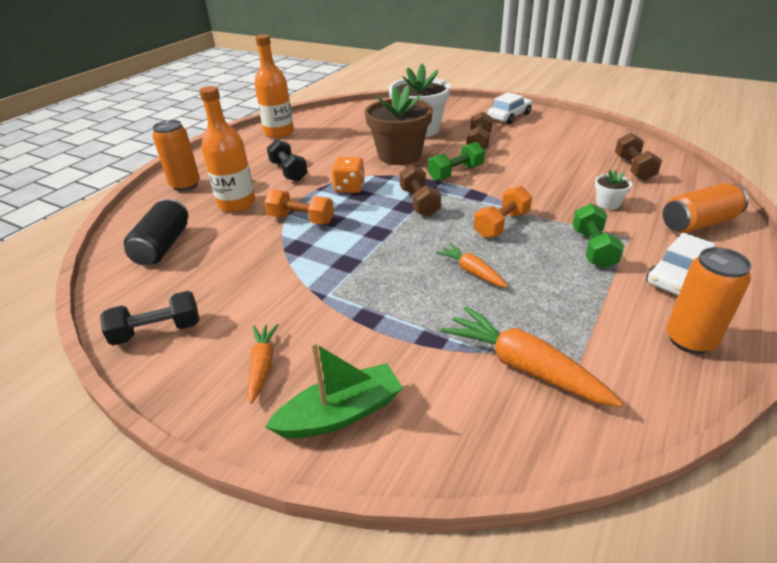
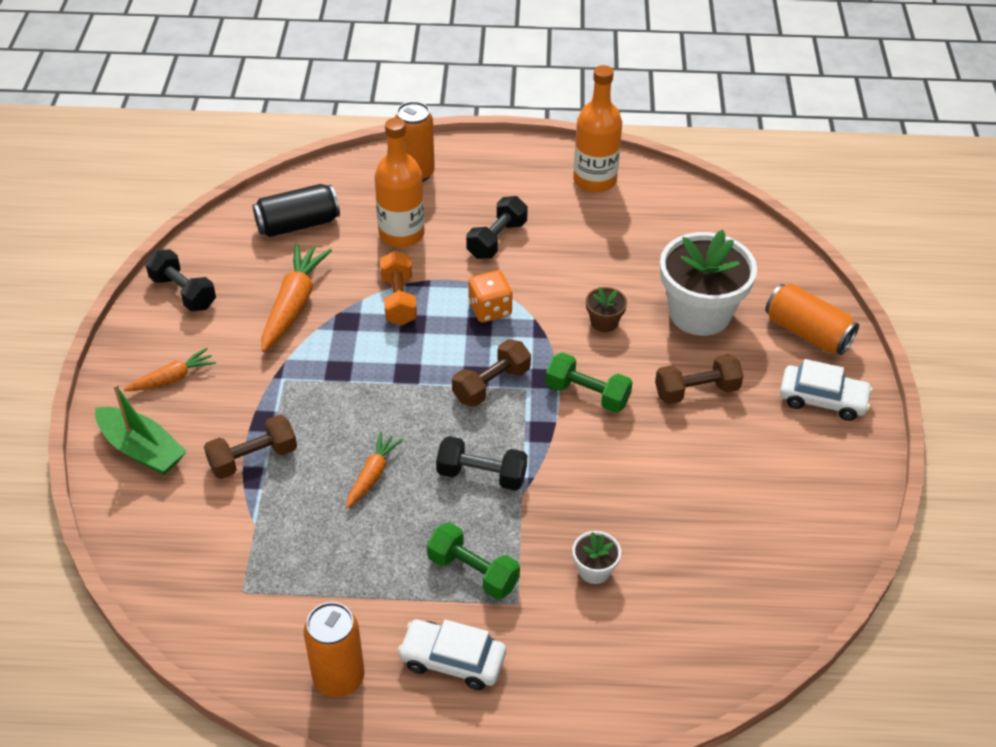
camera: 60 degrees right, 10 degrees up
(399, 155) = (604, 322): brown flower pot -> brown flower pot, size x0.44
(501, 225) = (481, 475): orange dumbbell -> black dumbbell
(524, 366) = (244, 553): orange carrot -> orange carrot (293, 305)
(593, 248) = (473, 572): green dumbbell -> green dumbbell turned 60 degrees clockwise
(634, 168) = (724, 585): brown dumbbell -> brown dumbbell (253, 458)
(698, 223) = (594, 674): orange can -> orange can (807, 333)

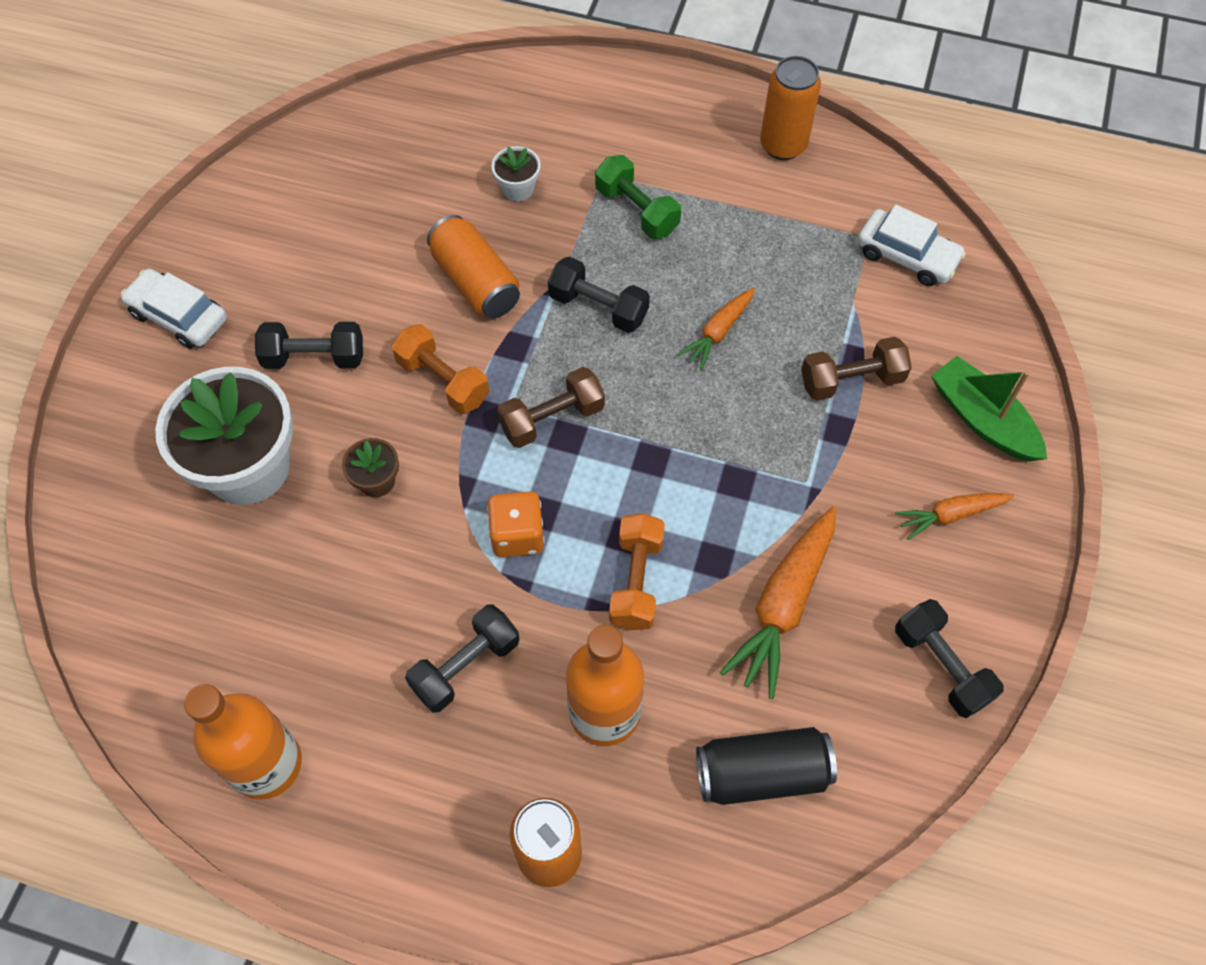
camera: 165 degrees left, 15 degrees up
(452, 660) = (677, 139): white car -> white car (907, 256)
(587, 394) = (443, 380): green dumbbell -> orange dumbbell
(696, 391) = (314, 357): brown dumbbell -> black dumbbell
(807, 333) = (134, 408): orange can -> orange can (476, 282)

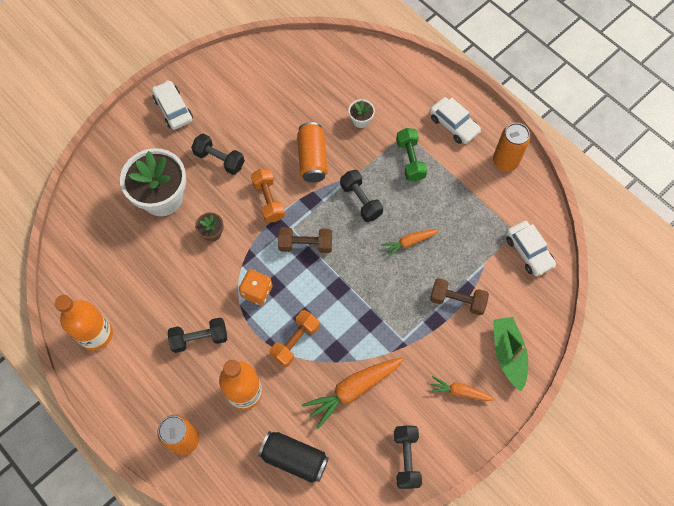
camera: 30 degrees right, 5 degrees up
(669, 129) = (453, 124): none -> white car

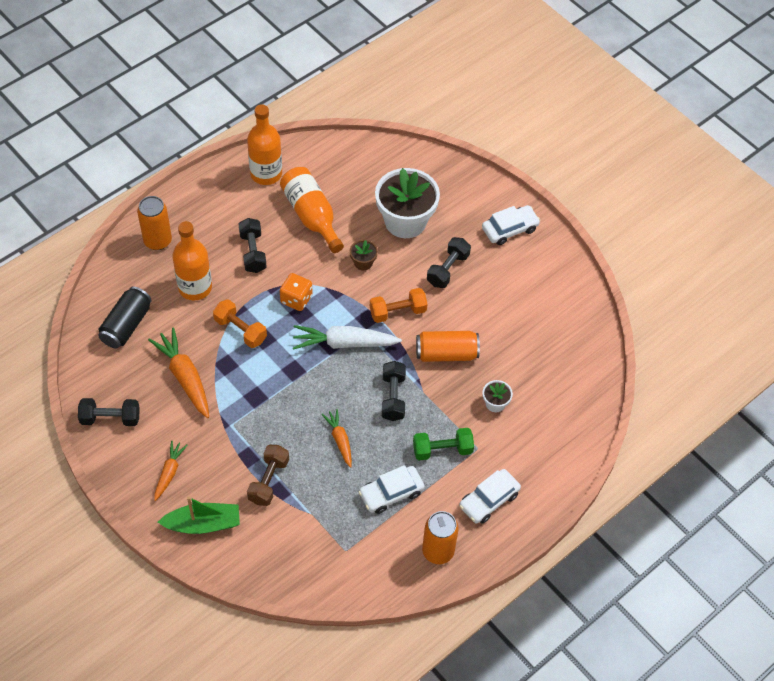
camera: 90 degrees right, 10 degrees down
(153, 284) = (311, 216): none -> orange bottle
(305, 244) = (344, 343): brown dumbbell -> white carrot
(361, 200) = (393, 397): black dumbbell -> black dumbbell turned 60 degrees counterclockwise
(528, 251) = (320, 561): white car -> white car (391, 493)

